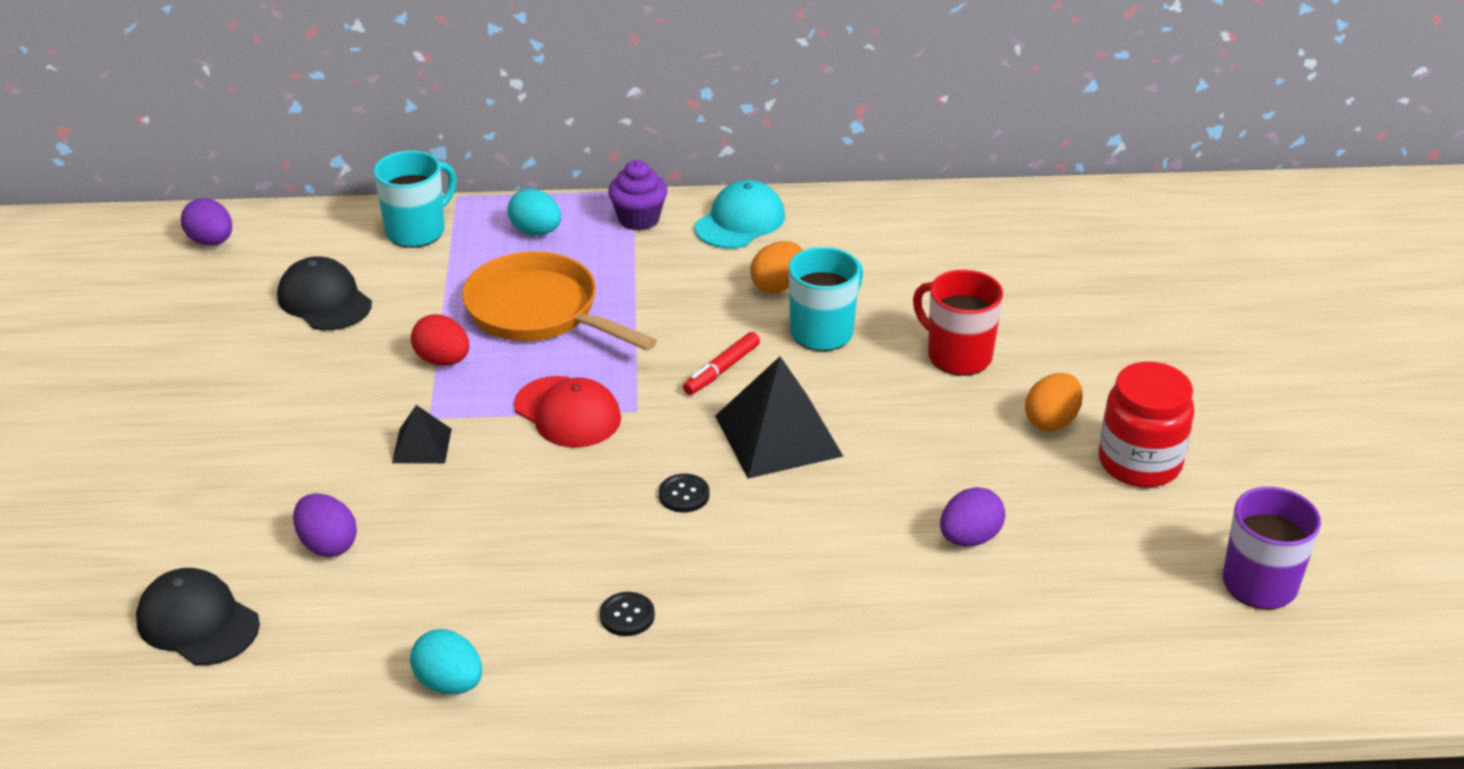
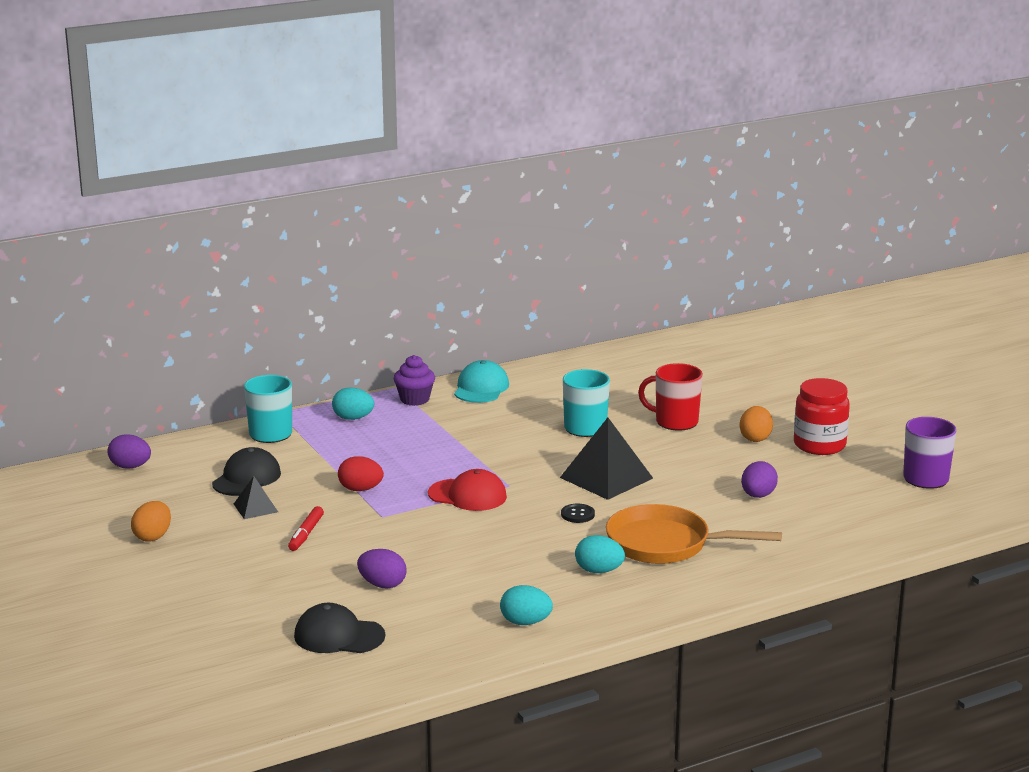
camera: 25 degrees left, 15 degrees down
(324, 300) = (246, 478): black cap -> black cap turned 90 degrees clockwise
(421, 445) = (391, 529): black pyramid -> black pyramid (255, 508)
(539, 312) = (398, 455): orange pan -> orange pan (665, 544)
(627, 616) = (599, 571): black button -> turquoise egg
(722, 370) = (542, 457): red marker -> red marker (306, 534)
(777, 285) = (536, 413): orange egg -> orange egg (153, 537)

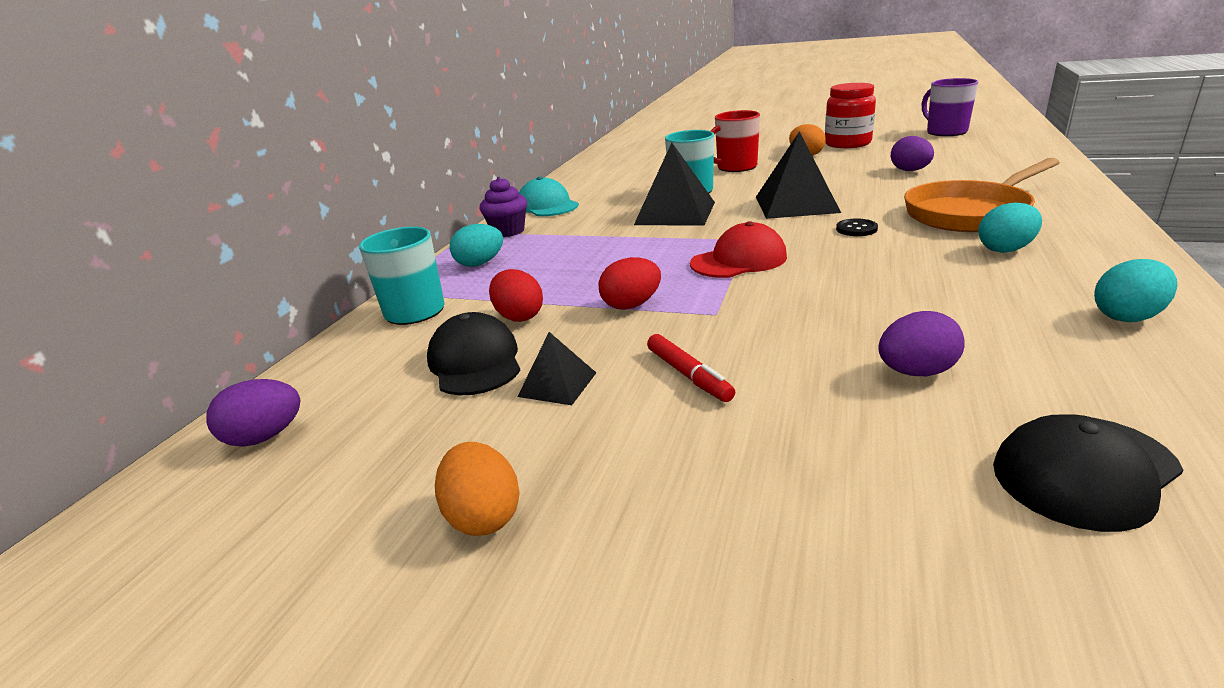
camera: 40 degrees left, 5 degrees up
(305, 465) = (519, 316): none -> red egg
(527, 442) = (675, 213): none -> black pyramid

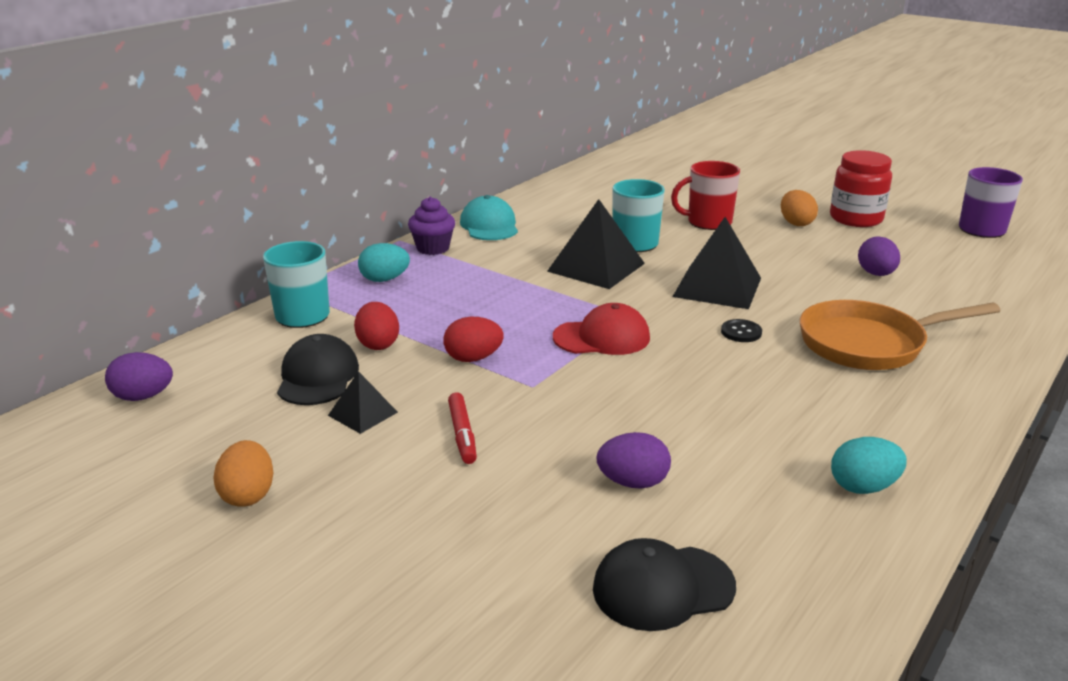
camera: 15 degrees right, 0 degrees up
(1005, 249) = (849, 393): turquoise egg -> none

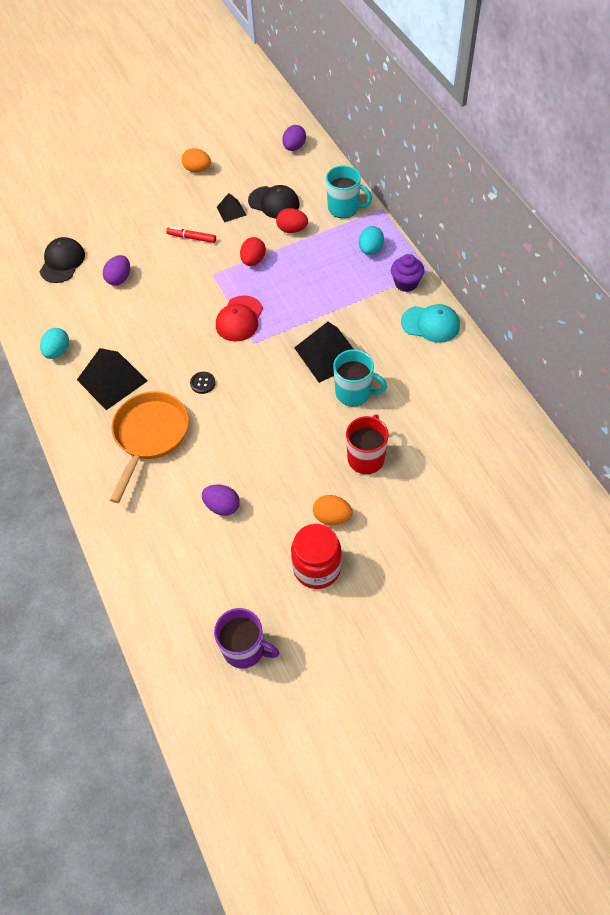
camera: 120 degrees right, 30 degrees up
(717, 287) = (262, 403): black pyramid -> black pyramid (112, 380)

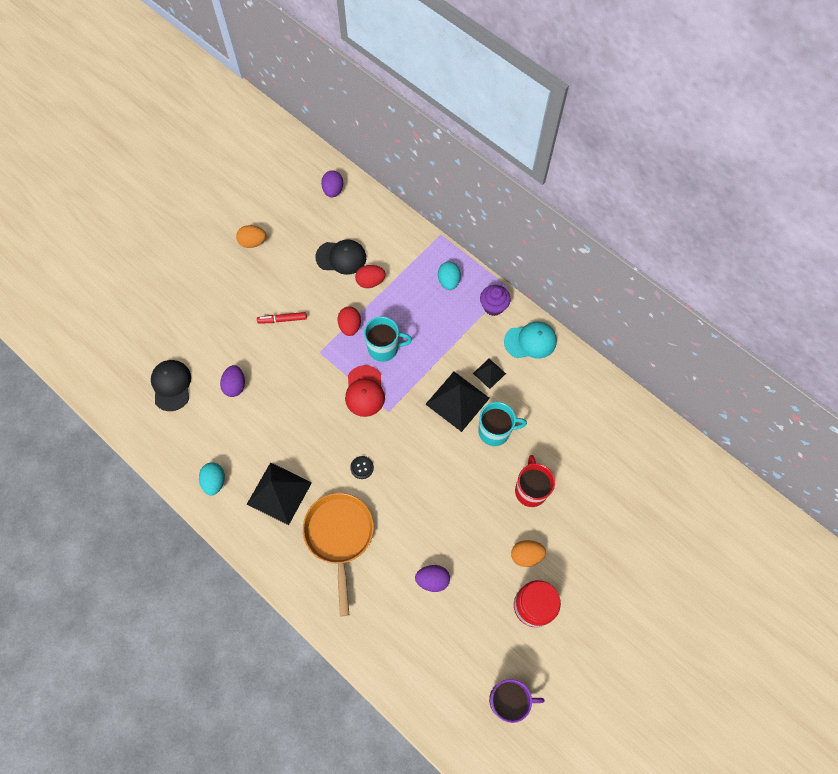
camera: 25 degrees left, 10 degrees up
(231, 211) = (305, 278): black pyramid -> black pyramid (489, 373)
(344, 208) = (407, 244): turquoise mug -> turquoise mug (384, 348)

